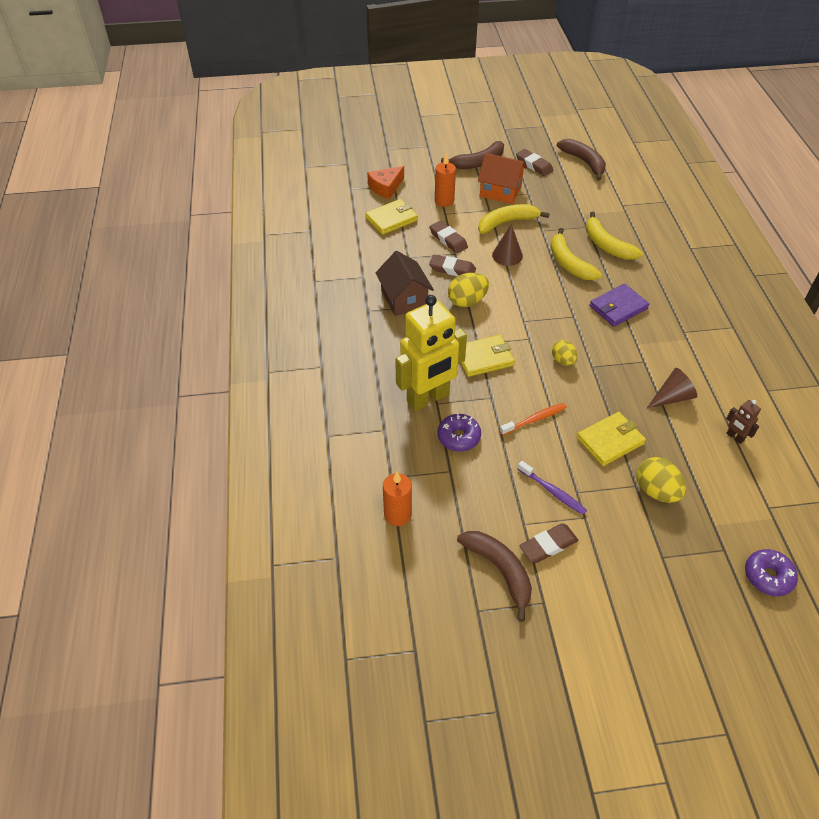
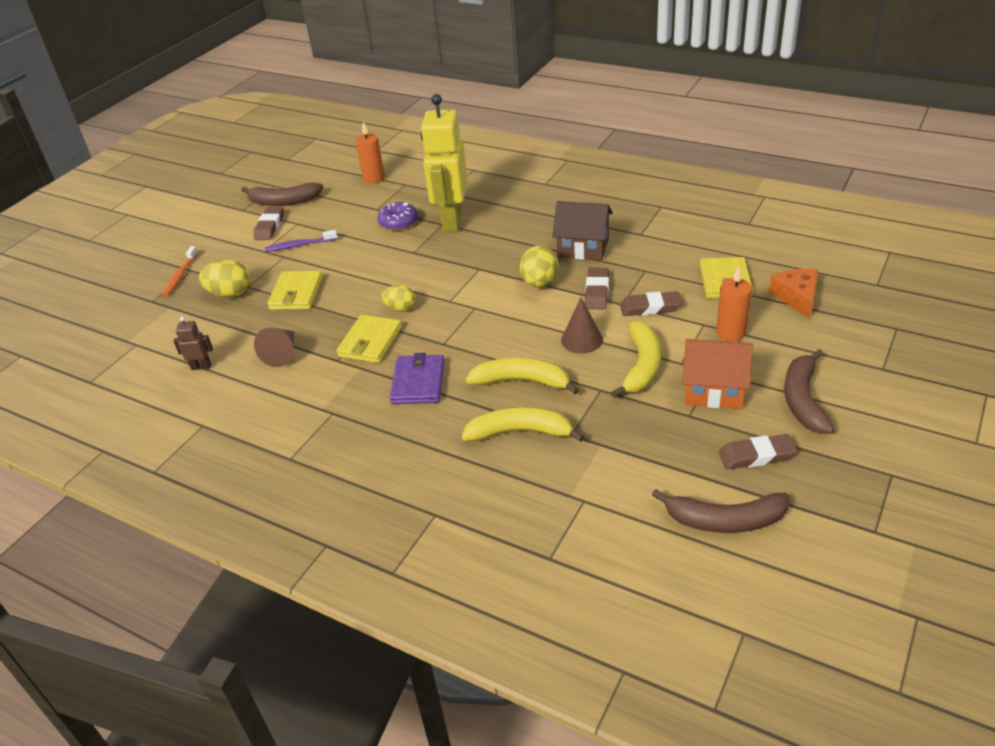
camera: 130 degrees right, 10 degrees down
(452, 269) = (597, 292): brown eraser -> brown eraser turned 45 degrees counterclockwise
(484, 358) = (458, 265): yellow wallet -> yellow wallet (370, 342)
(500, 191) = (714, 390): orange house -> orange house turned 45 degrees clockwise
(534, 419) = (365, 264): orange toothbrush -> orange toothbrush (180, 275)
(768, 576) = (109, 309): purple donut -> none

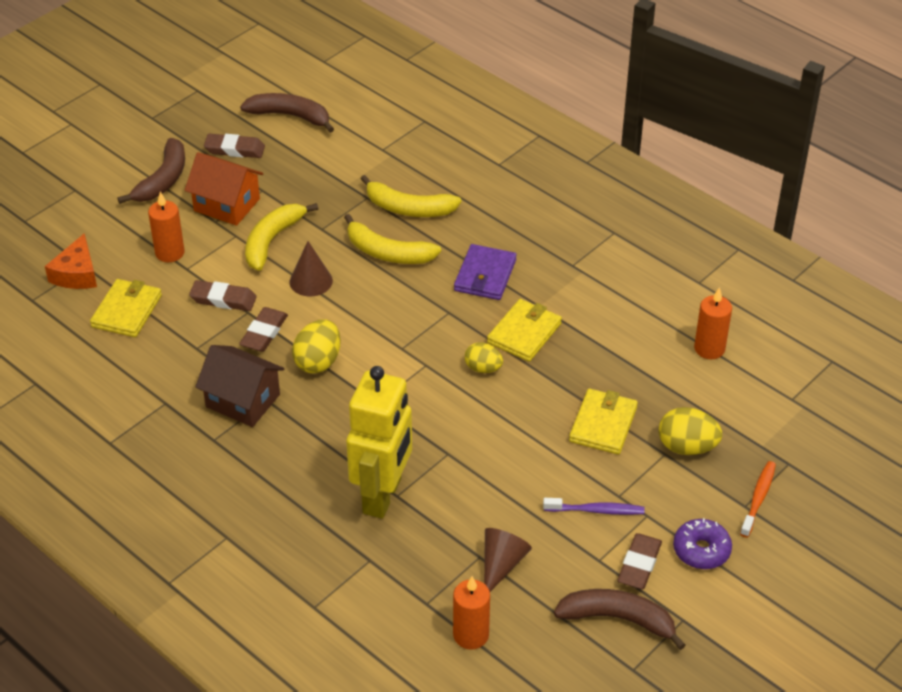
camera: 170 degrees left, 5 degrees up
(201, 366) = (709, 349): brown robot -> orange candle
(282, 353) = (620, 343): brown cone -> brown cone (501, 564)
(398, 222) = (454, 516): purple donut -> purple donut (701, 550)

